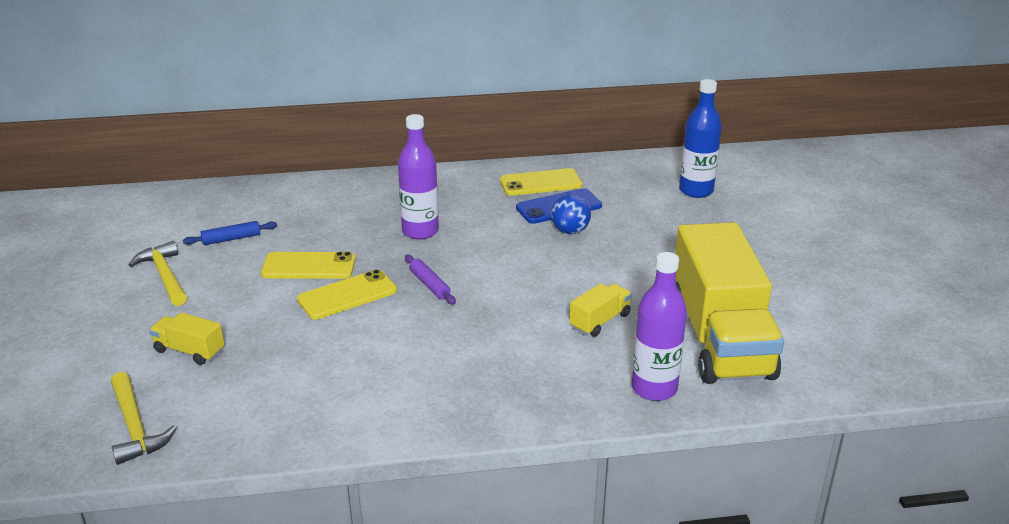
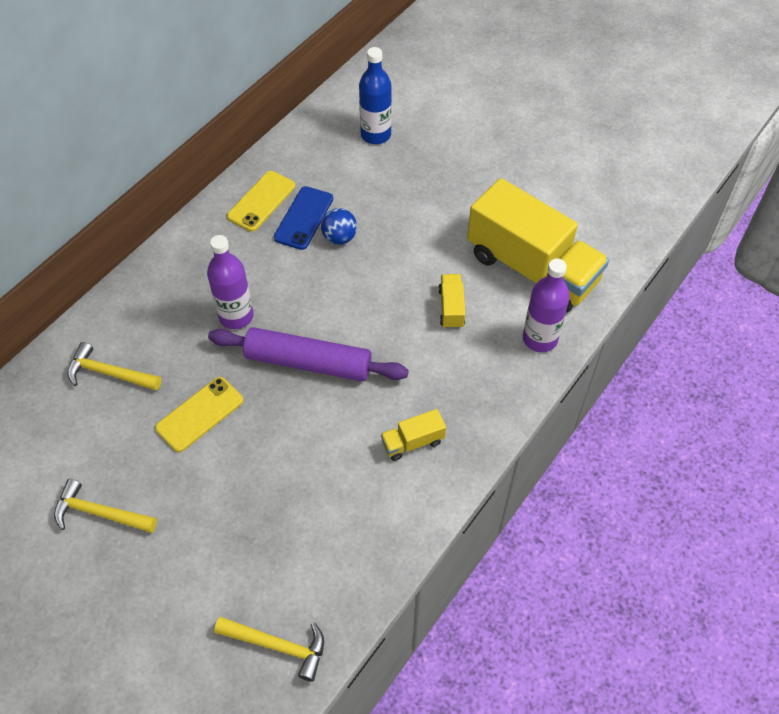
camera: 45 degrees left, 25 degrees up
(189, 351) = (223, 558): yellow truck -> yellow truck (412, 442)
(231, 239) = (99, 436): blue rolling pin -> none
(291, 213) = (109, 373): none -> yellow hammer
(347, 295) = (265, 417): yellow phone -> none
(429, 285) = (308, 362): purple rolling pin -> purple rolling pin, size x2.27

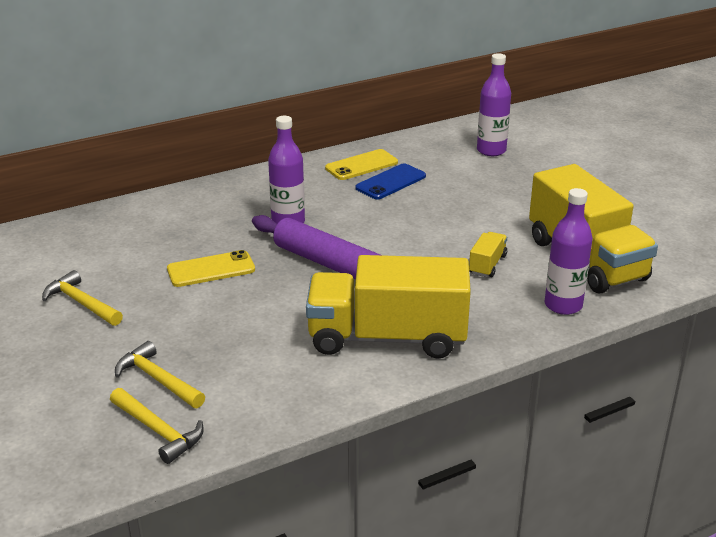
camera: 25 degrees right, 25 degrees down
(109, 373) = (158, 228): yellow hammer -> yellow hammer (158, 380)
(339, 237) = (414, 200): blue ball -> none
(376, 135) = (491, 151): blue bottle -> purple bottle
(412, 442) = (387, 338): yellow truck -> yellow truck, size x2.44

